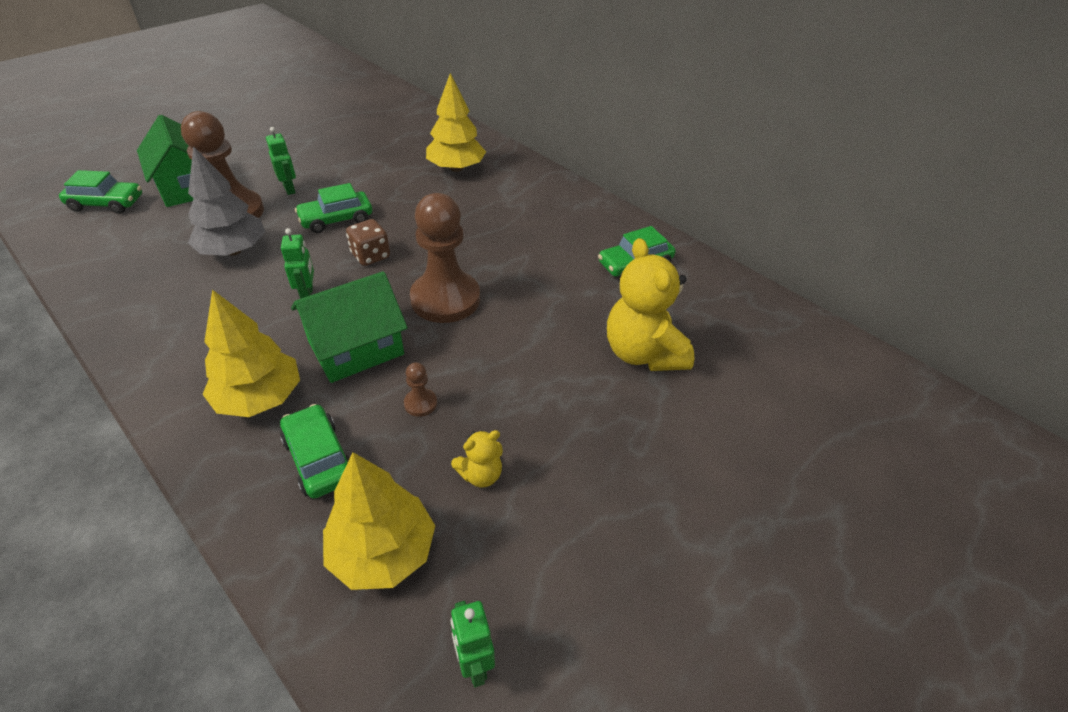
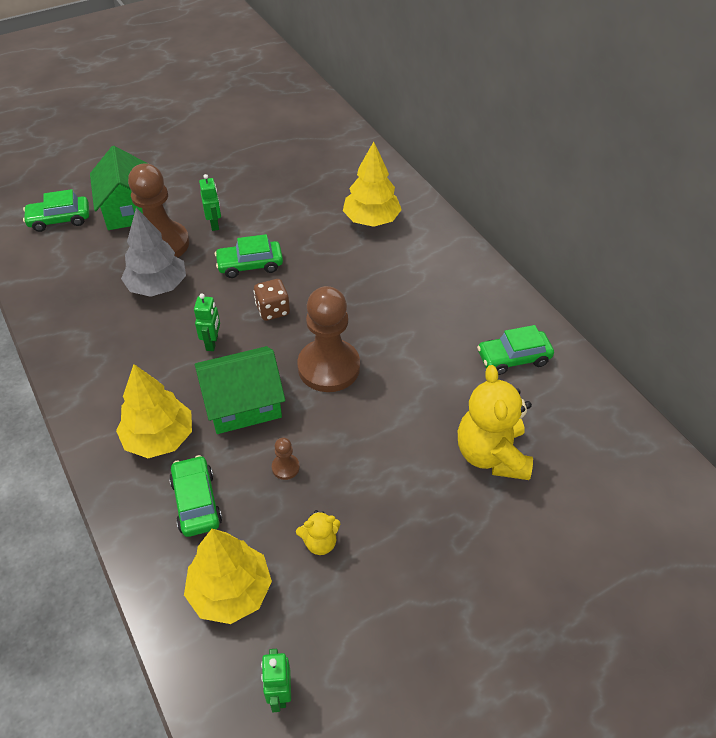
camera: 15 degrees right, 5 degrees up
(106, 204) = (59, 219): green car -> green car turned 150 degrees clockwise

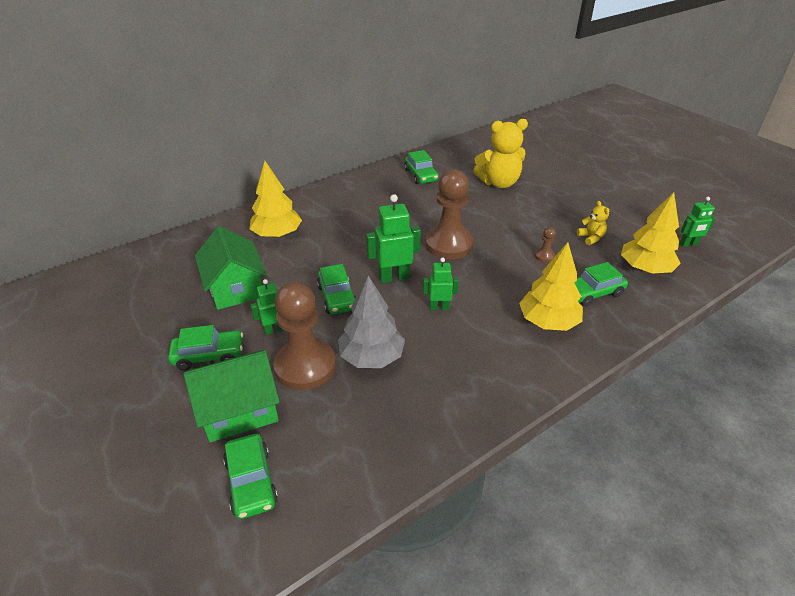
camera: 95 degrees left, 10 degrees down
(195, 189) = (209, 355): none -> green car
(243, 404) = (497, 282): green house -> green house (235, 287)
(273, 310) = (394, 277): brown dice -> green robot

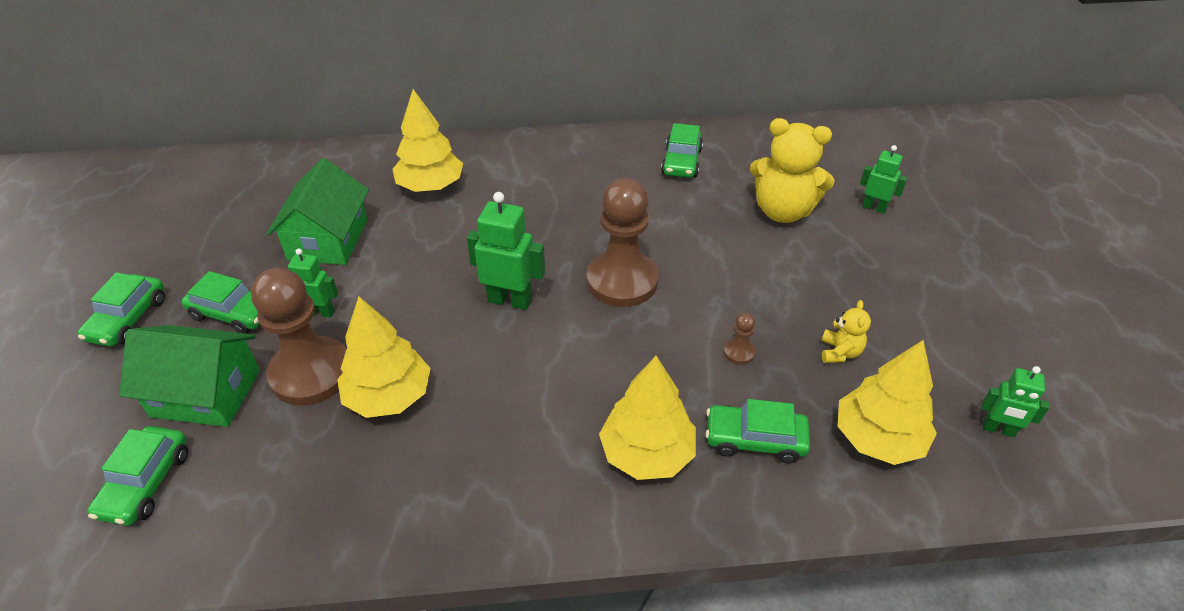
camera: 30 degrees right, 5 degrees up
(337, 297) = (421, 299): green car -> green car (128, 319)
(371, 357) = (388, 396): grey tree -> yellow tree
(439, 307) = (526, 366): green robot -> green robot (874, 207)

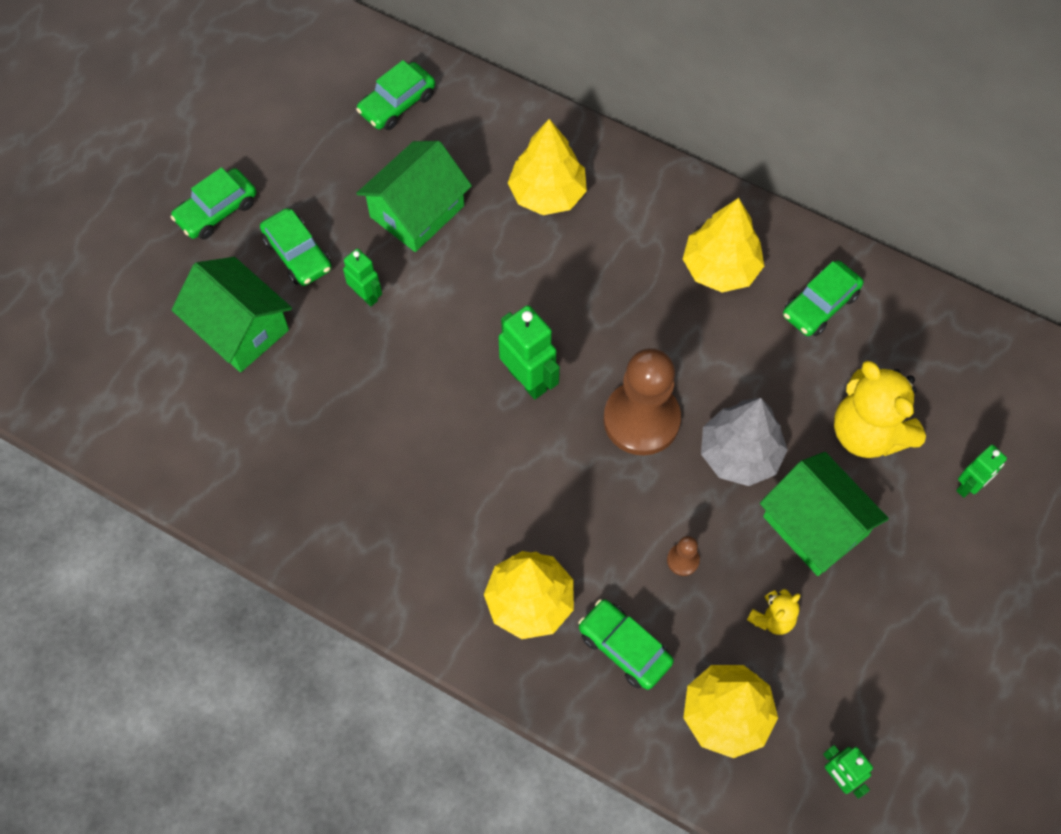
camera: 35 degrees right, 20 degrees up
(146, 483) = (164, 388): green car -> green car (397, 104)
(311, 373) = (325, 357): brown pawn -> none
(388, 396) = (370, 419): yellow tree -> yellow tree (720, 268)
(713, 265) = (740, 454): none -> grey tree
(806, 279) = (815, 526): none -> green house
(874, 207) = (969, 486): green robot -> green robot turned 75 degrees clockwise

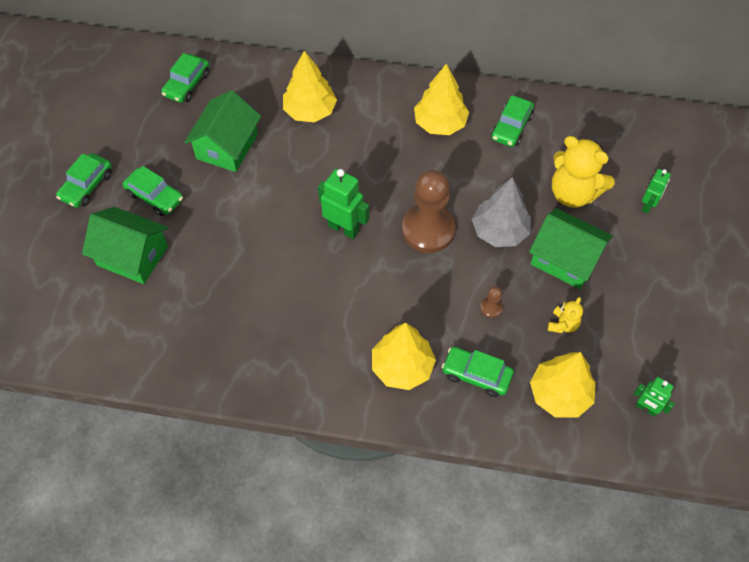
camera: 20 degrees left, 5 degrees down
(366, 295) = (213, 209): green robot -> none

